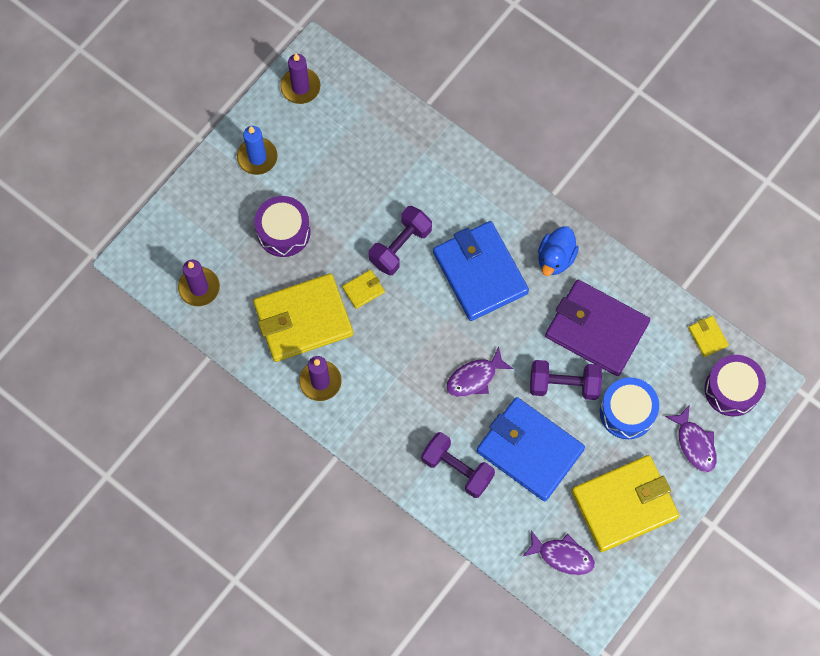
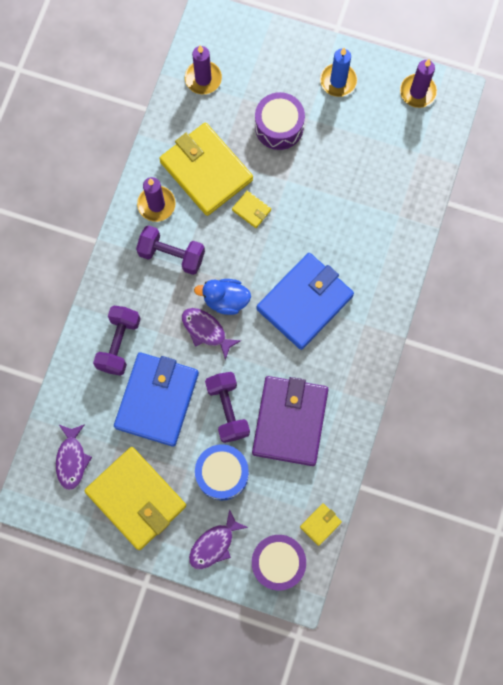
camera: 70 degrees right, 5 degrees up
(400, 246) = (303, 226): purple dumbbell -> purple dumbbell (171, 255)
(555, 258) = (344, 363): blue duck -> blue duck (225, 300)

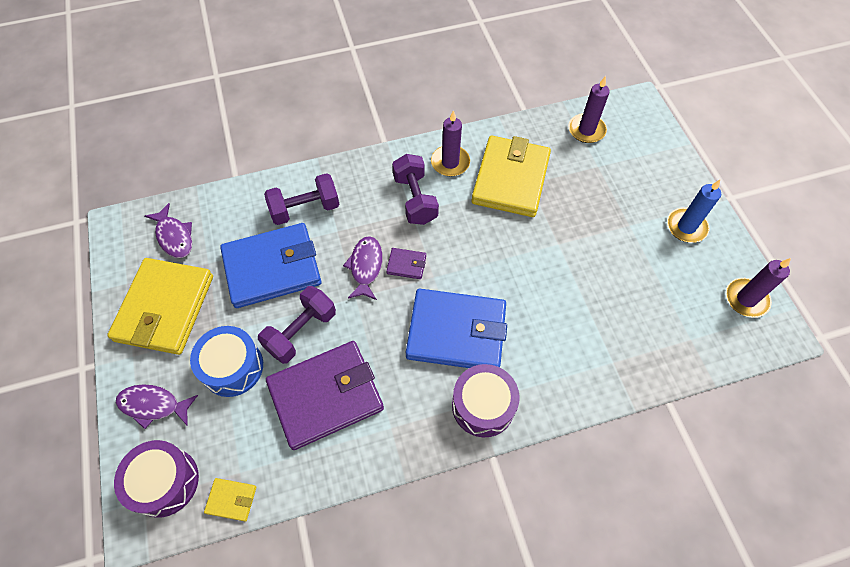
camera: 55 degrees right, 15 degrees down
(72, 460) = (174, 237): purple fish -> purple fish turned 90 degrees counterclockwise
(225, 300) = (406, 264): blue duck -> purple wallet
(251, 210) = (506, 233): yellow wallet -> none
(279, 126) = (600, 208): purple drum -> purple drum (483, 405)

